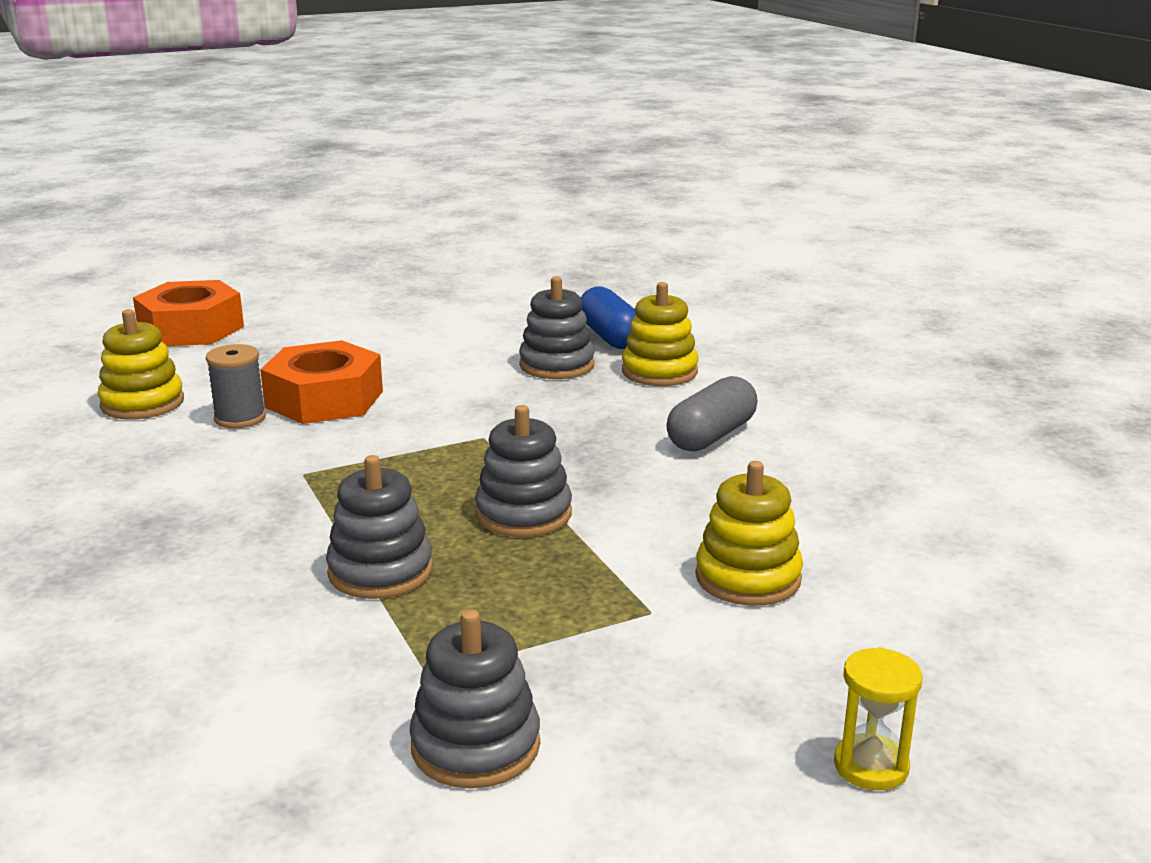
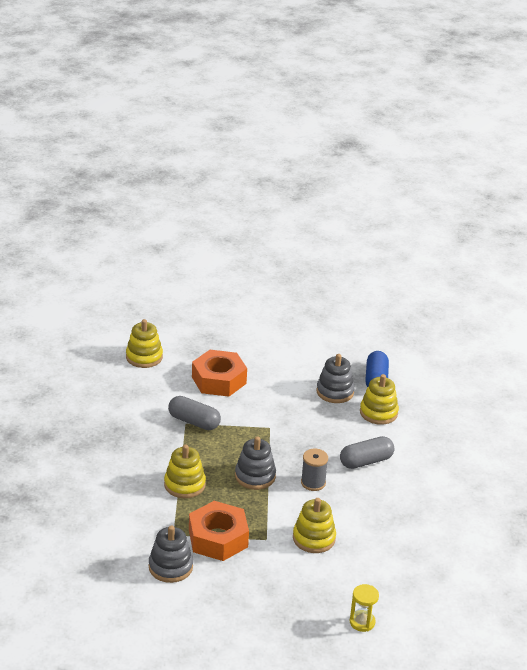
camera: 25 degrees right, 10 degrees up
(191, 329) = (188, 309): orange nut -> orange nut (218, 538)
(240, 418) = (178, 380): grey spool -> grey spool (313, 483)
(320, 467) = (194, 422): none -> grey capsule
(380, 571) = (184, 484): grey stacking toy -> yellow stacking toy
(871, 766) = (286, 623): yellow hourglass -> yellow hourglass (362, 622)

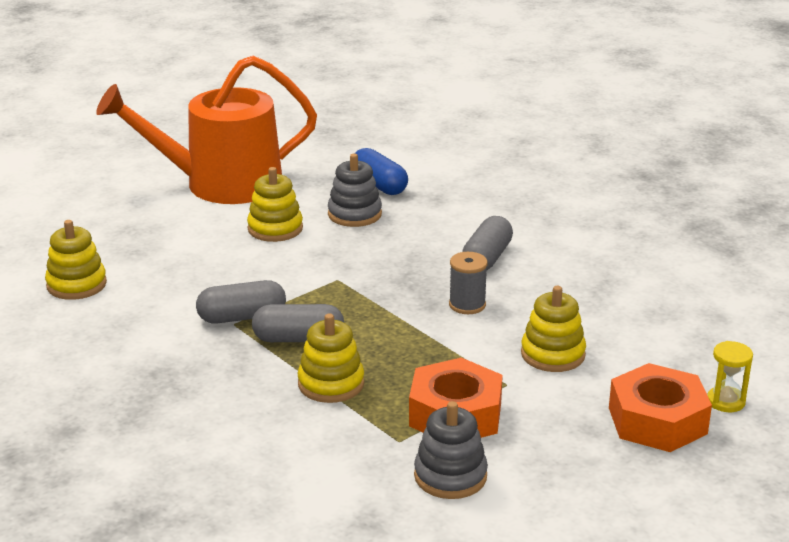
camera: 40 degrees left, 5 degrees down
(203, 450) = (298, 339): none -> grey capsule
(219, 380) = (207, 264): orange nut -> orange nut (657, 421)
(255, 476) = (397, 332): grey stacking toy -> none
(292, 332) = (221, 184): none -> orange watering can
(378, 412) = (428, 211): yellow stacking toy -> yellow stacking toy (275, 228)

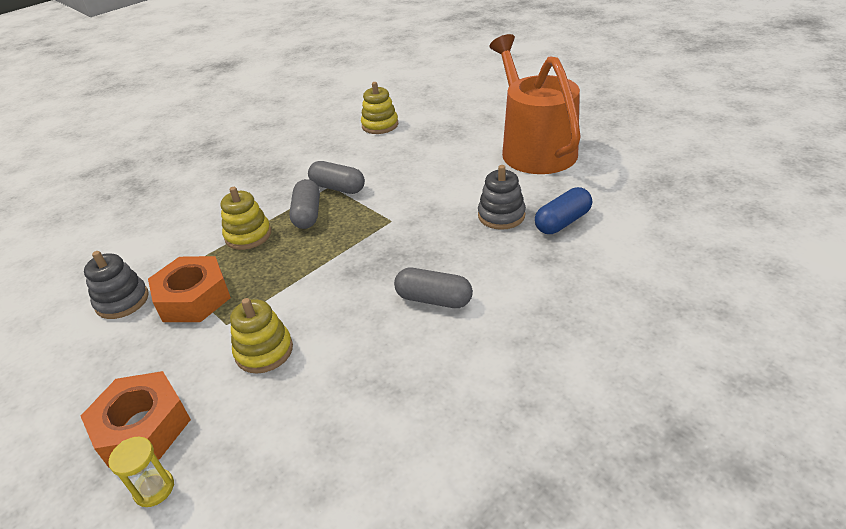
camera: 90 degrees right, 10 degrees up
(242, 317) = (338, 188): grey capsule -> grey capsule turned 45 degrees counterclockwise
(275, 228) = (467, 182): yellow stacking toy -> none
(467, 305) = (350, 292): grey spool -> none

